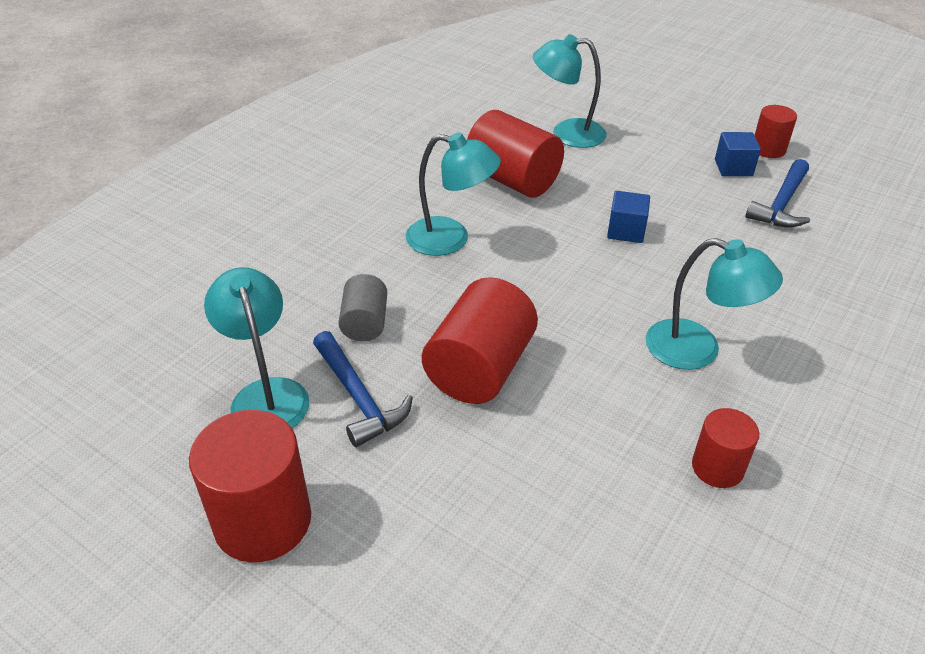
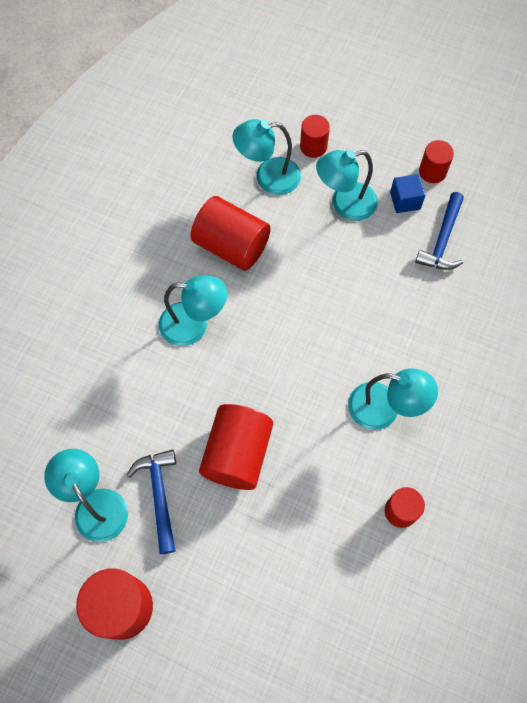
camera: 10 degrees left, 25 degrees up
(358, 397) = (159, 495): blue hammer -> blue hammer turned 150 degrees counterclockwise
(365, 323) = (148, 425): grey cylinder -> none
(624, 117) = (313, 146): none -> red cylinder
(626, 231) = (326, 292): blue cube -> none
(657, 163) = (345, 204): none -> turquoise lamp

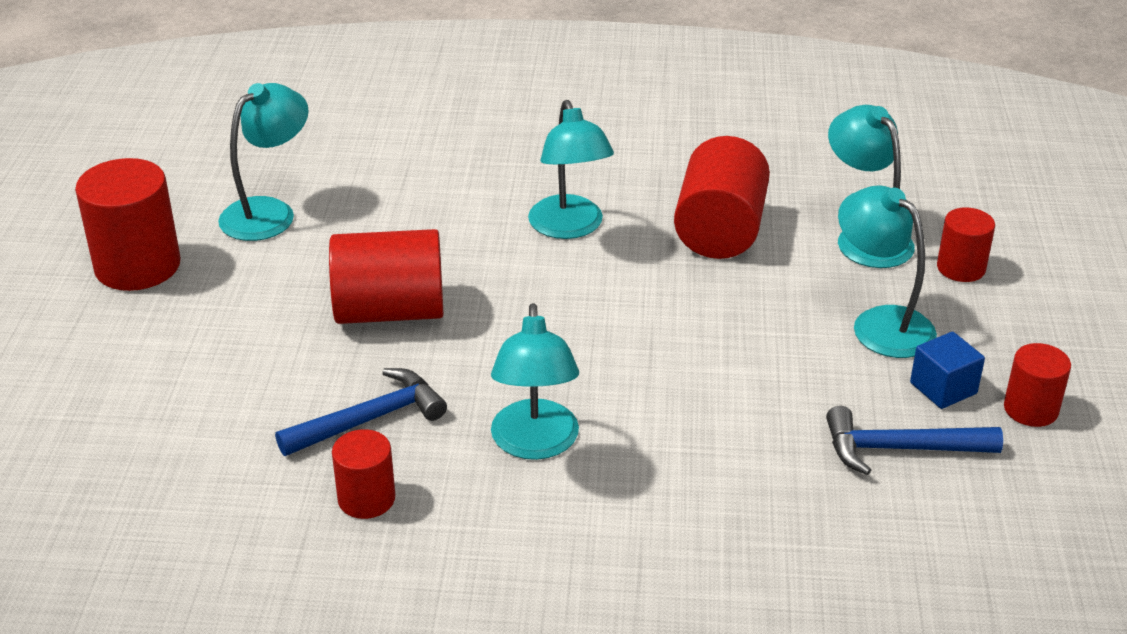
camera: 70 degrees right, 30 degrees down
(159, 495) = (300, 259): blue hammer -> blue hammer (369, 419)

